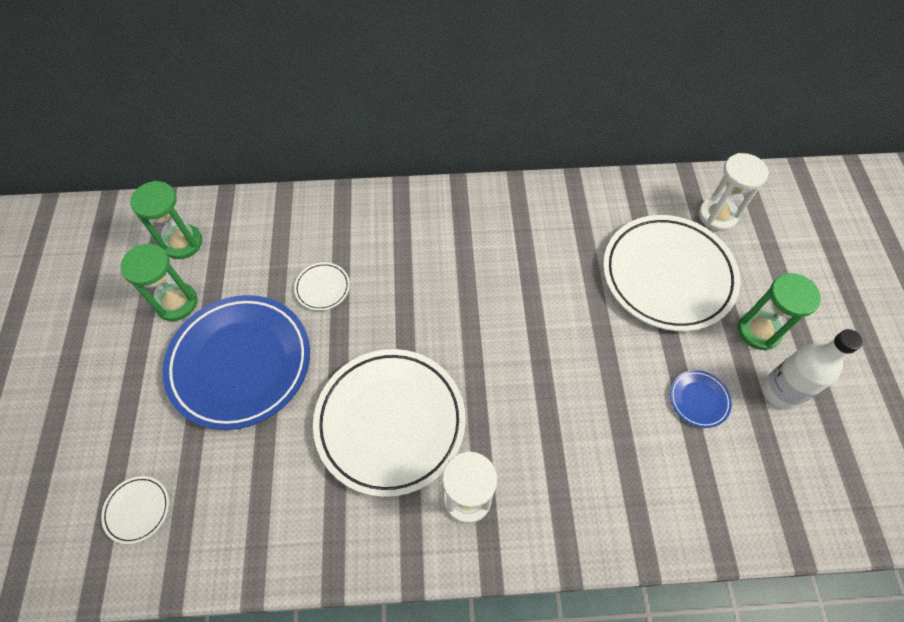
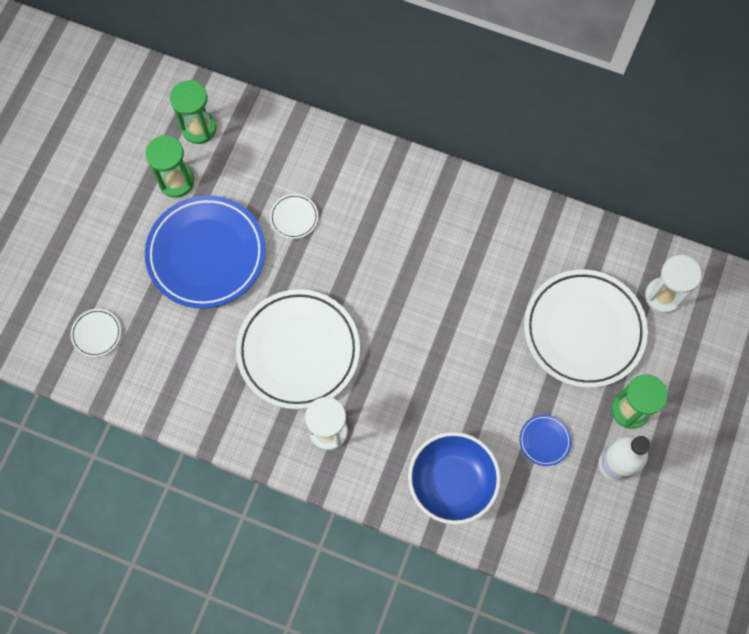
camera: 25 degrees right, 10 degrees up
(632, 491) = (452, 482): none -> blue bowl

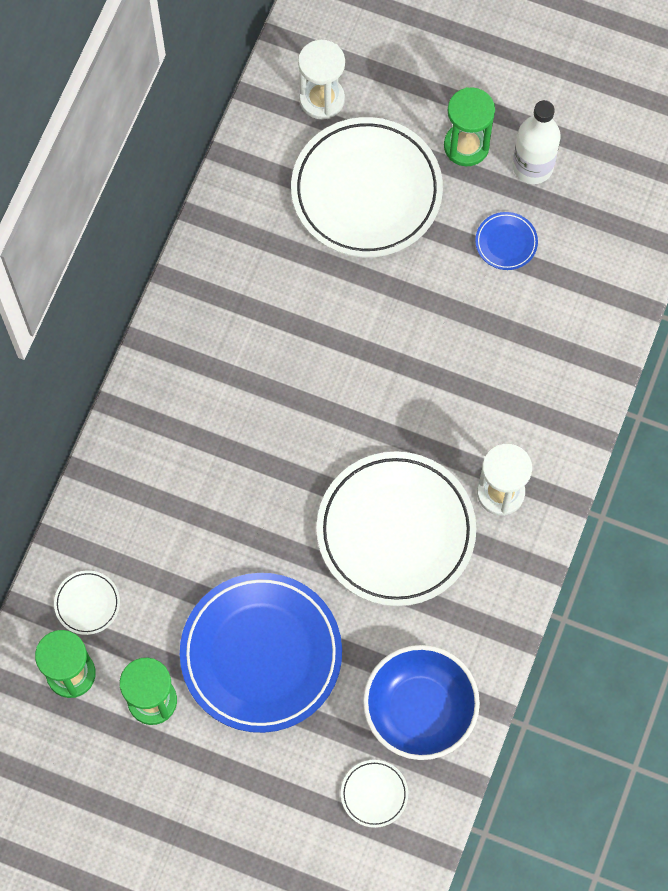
camera: 90 degrees left, 0 degrees up
(294, 217) = (209, 541): white plate -> white plate (87, 603)
(452, 482) = (559, 349): blue bowl -> blue bowl (419, 709)

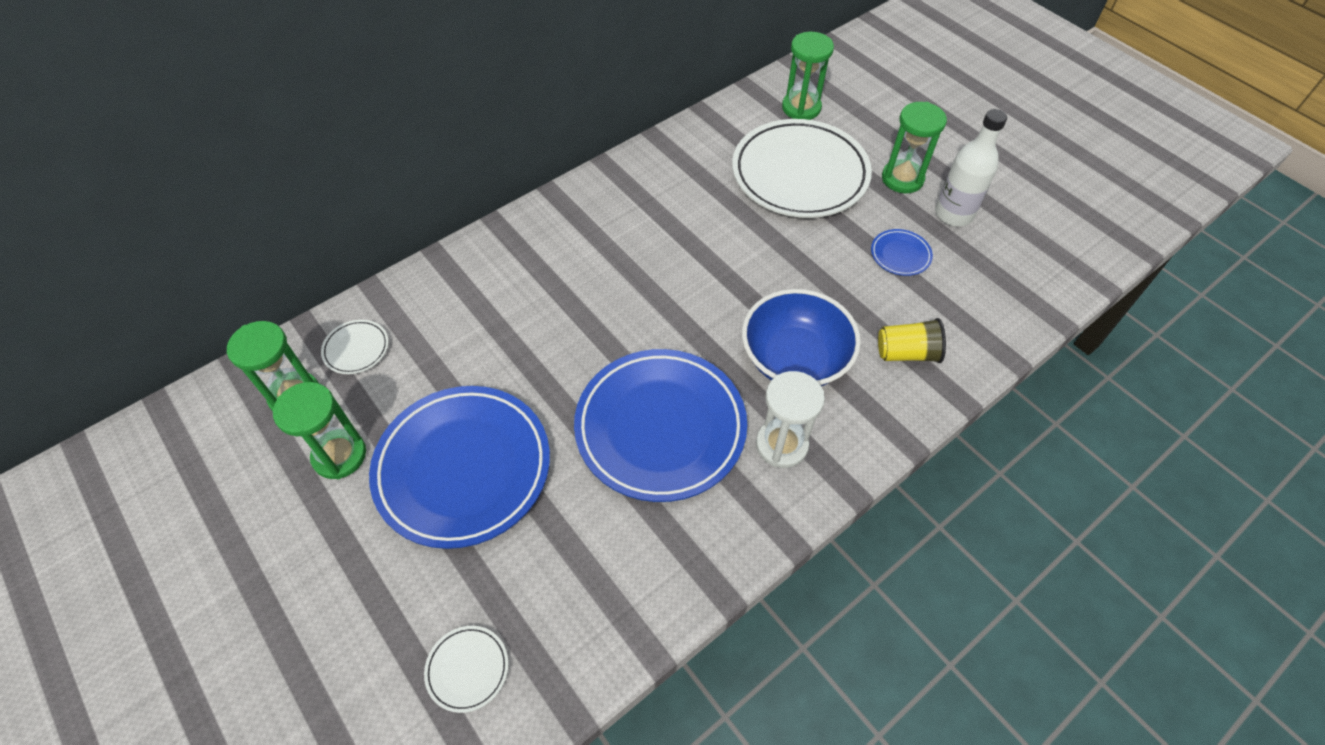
camera: 30 degrees right, 15 degrees down
(322, 99) = (801, 108): white hourglass -> green hourglass
(396, 531) = (660, 427): white plate -> blue plate
(419, 709) = (573, 607): blue bowl -> blue bowl (795, 359)
(559, 348) = (906, 353): none -> yellow cup

